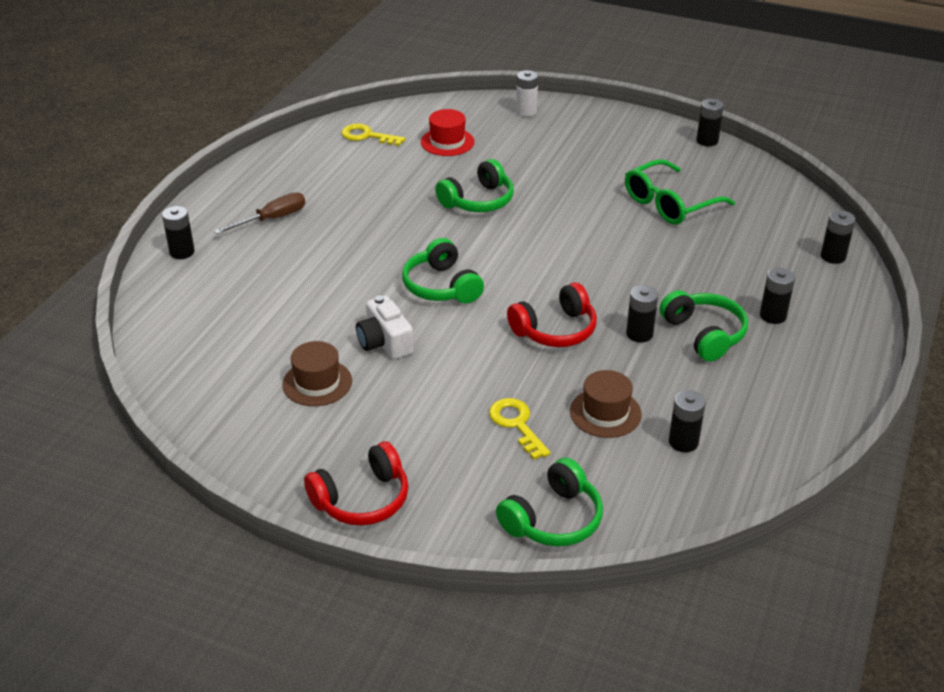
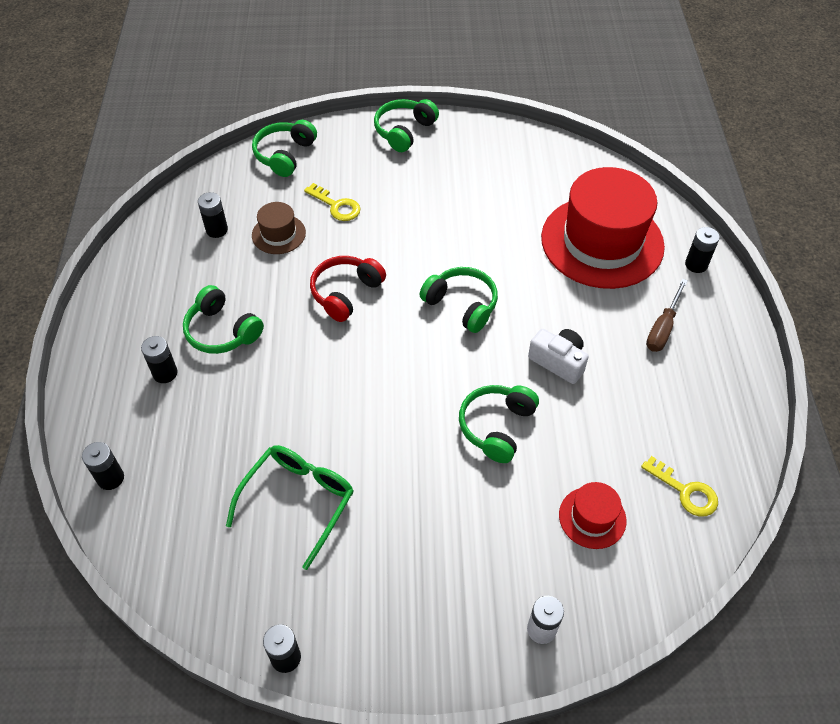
camera: 155 degrees right, 15 degrees up
(248, 296) = (602, 242): none -> red hat
(317, 383) = (490, 191): brown hat -> none
(362, 499) = (404, 131): red headphones -> green headphones
(367, 136) = (685, 491): yellow key -> yellow key turned 45 degrees clockwise
(385, 342) = (468, 237): white camera -> white camera (558, 361)
(639, 334) = (276, 313): black battery -> none

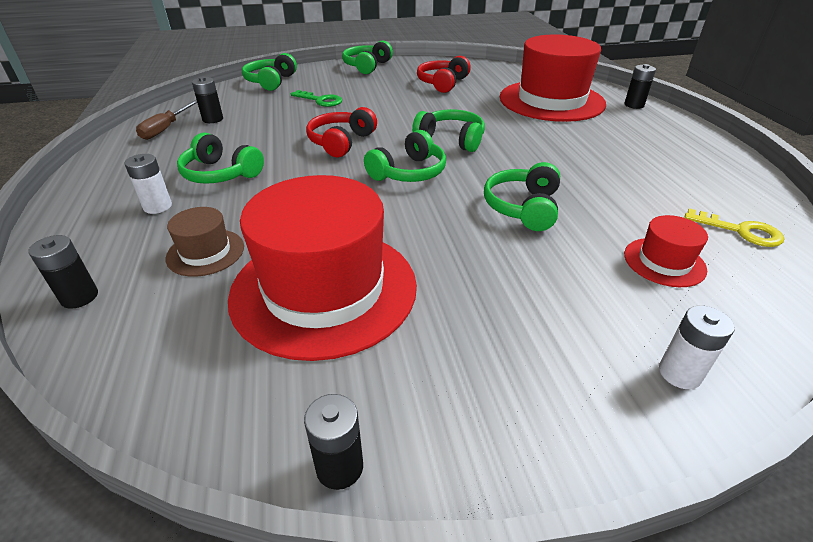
camera: 10 degrees left, 15 degrees down
(165, 373) = (157, 206): black battery -> white battery
(278, 234) = (271, 117): brown hat -> brown hat (205, 252)
(298, 501) = (324, 289): green glasses -> red hat
(336, 206) = (321, 100): yellow key -> green key
(403, 356) = (409, 172): none -> green headphones
(486, 185) = (442, 83): none -> red headphones
(558, 361) = (557, 162): white camera -> none
(662, 328) = (633, 136): brown screwdriver -> brown screwdriver (165, 129)

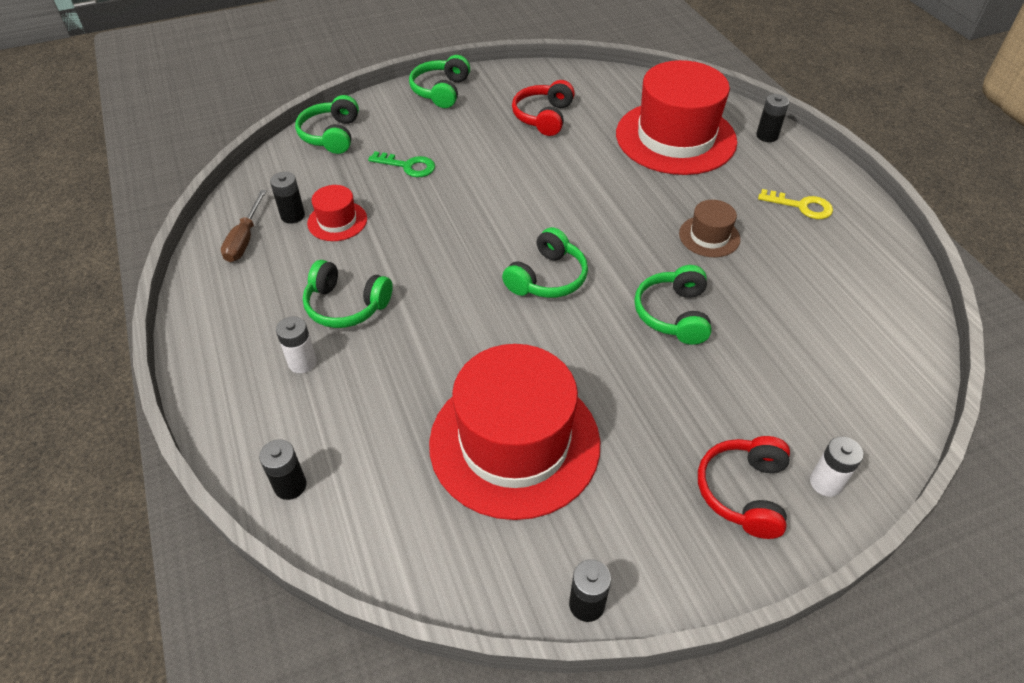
camera: 10 degrees left, 10 degrees up
(205, 252) = (383, 416): brown hat -> brown hat (709, 236)
(341, 142) = (459, 238): red headphones -> red headphones (743, 492)
(451, 139) = (578, 219): green headphones -> none
(664, 262) = (809, 366): red hat -> red hat (337, 221)
(741, 231) = (875, 318): yellow key -> yellow key (801, 206)

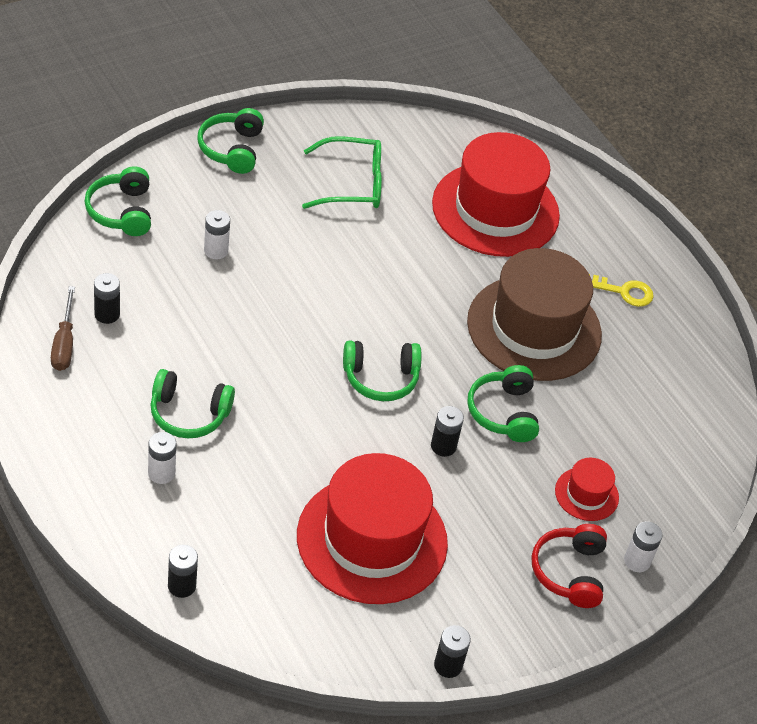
camera: 15 degrees left, 0 degrees up
(337, 221) = (156, 319): red hat -> red hat (586, 494)
(408, 166) = (216, 250): green key -> white battery
(543, 117) = (352, 184): red headphones -> green glasses
(547, 278) = (380, 378): green headphones -> green headphones turned 60 degrees clockwise
(709, 236) = (534, 328): brown hat -> brown hat, size x2.26
(767, 136) = (590, 206): black battery -> black battery (443, 446)

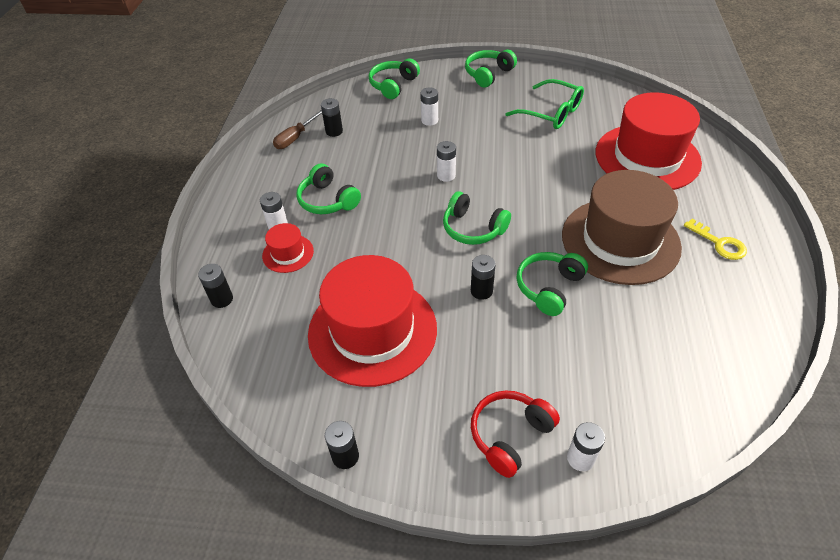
camera: 45 degrees right, 0 degrees up
(298, 322) = (446, 175): none -> white battery
(586, 494) = (574, 379): red hat -> red hat (288, 253)

